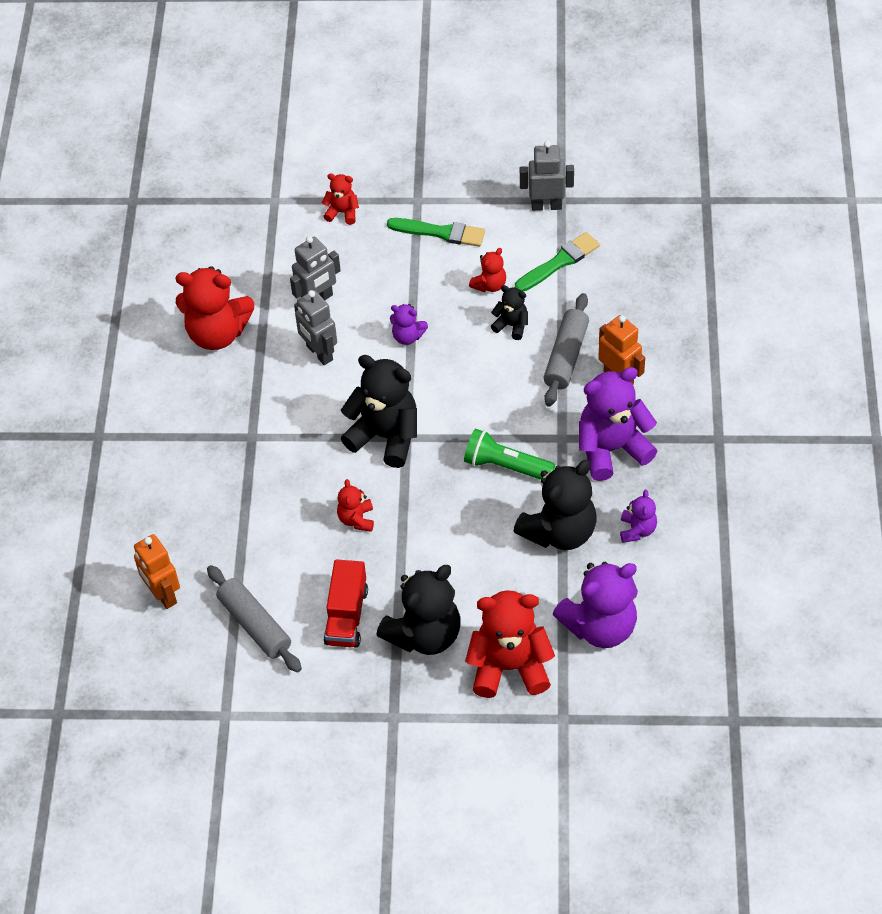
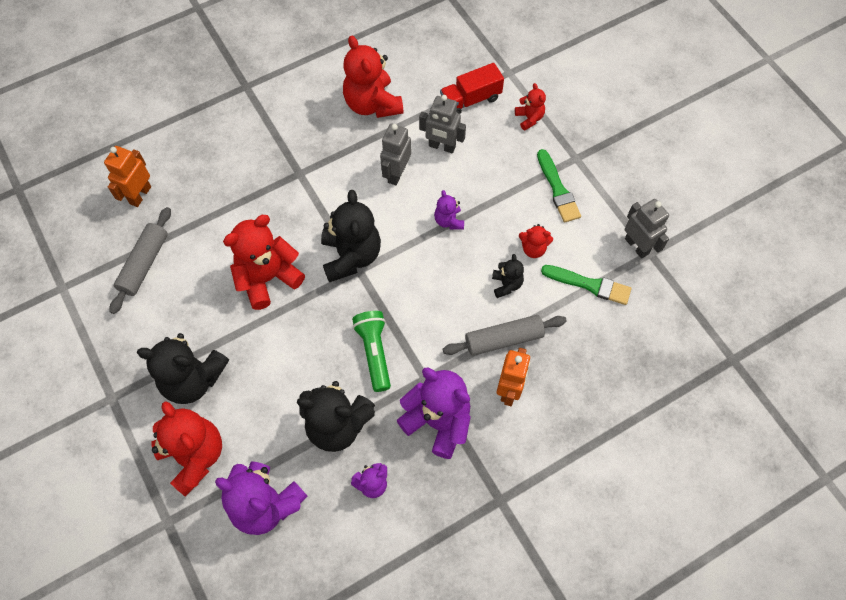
camera: 55 degrees right, 10 degrees up
(346, 616) = (182, 318): red truck -> red truck (470, 100)
(356, 519) = (268, 278): red teddy bear -> red teddy bear, size x2.01

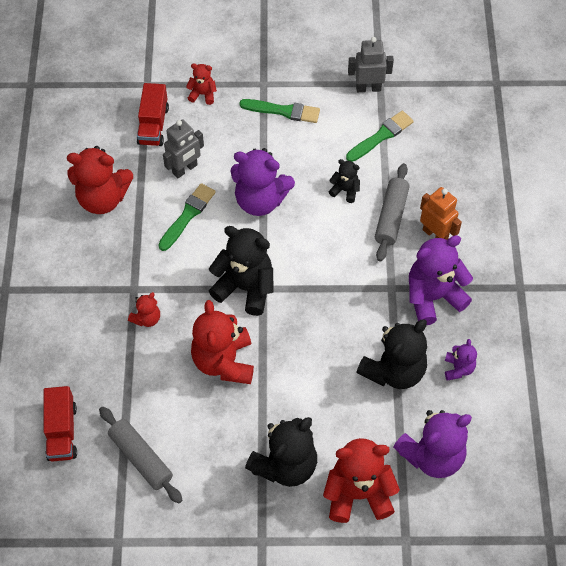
camera: 60 degrees left, 5 degrees down
(140, 195) = (62, 431): orange robot -> red truck
(374, 352) = (346, 313): green flashlight -> none
(396, 173) = (187, 215): grey robot -> green brush
(449, 221) = (260, 200): purple teddy bear -> purple teddy bear, size x2.01
(533, 249) = (325, 156): red teddy bear -> red teddy bear (146, 318)

